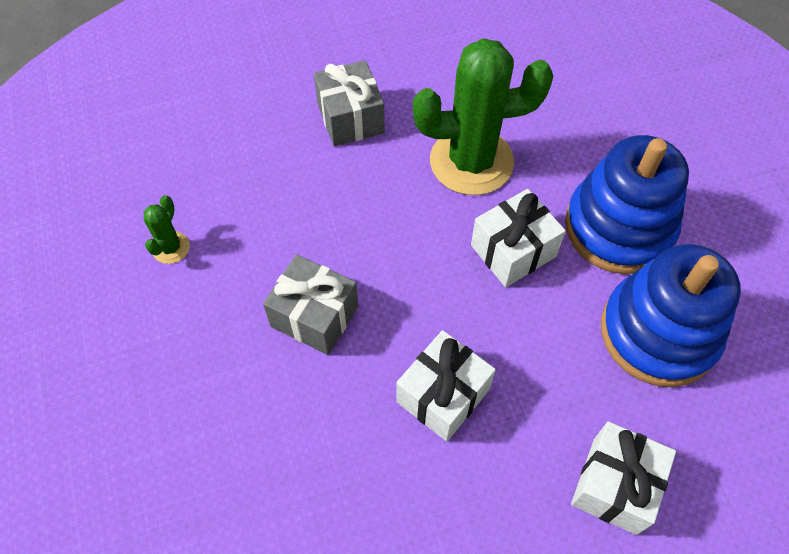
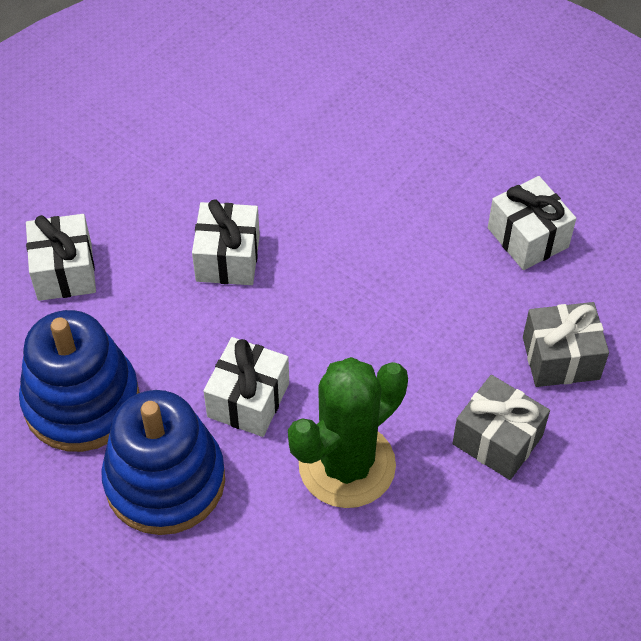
camera: 145 degrees right, 5 degrees down
(171, 248) = (527, 237): green cactus -> white gift
(314, 316) = (369, 255): grey gift -> grey gift (560, 358)

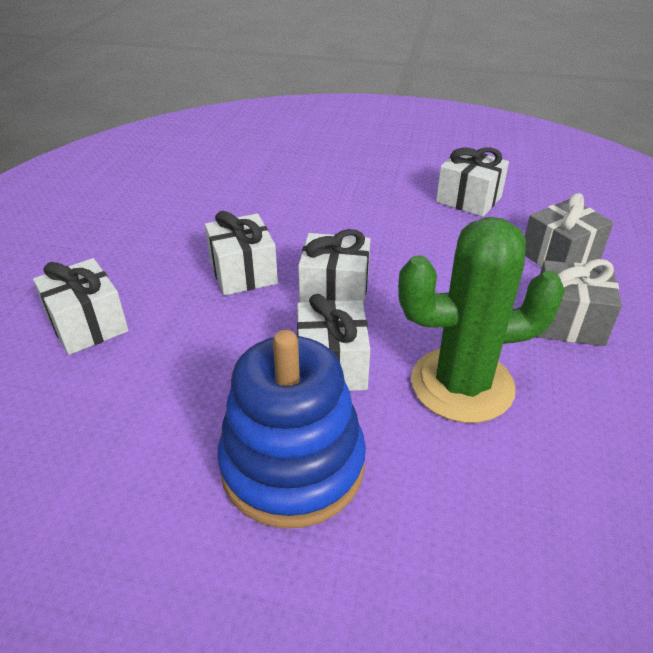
camera: 25 degrees left, 15 degrees down
(82, 401) = (158, 425): blue stacking toy -> none
(301, 315) = (334, 290): none -> white gift
(347, 465) = (462, 385): green cactus -> green cactus turned 60 degrees clockwise

